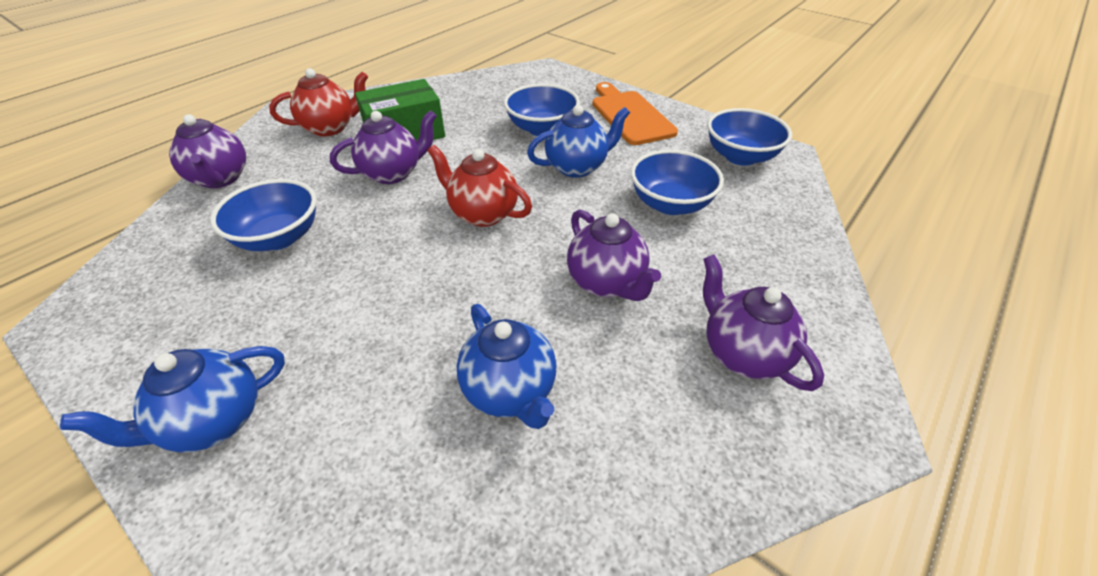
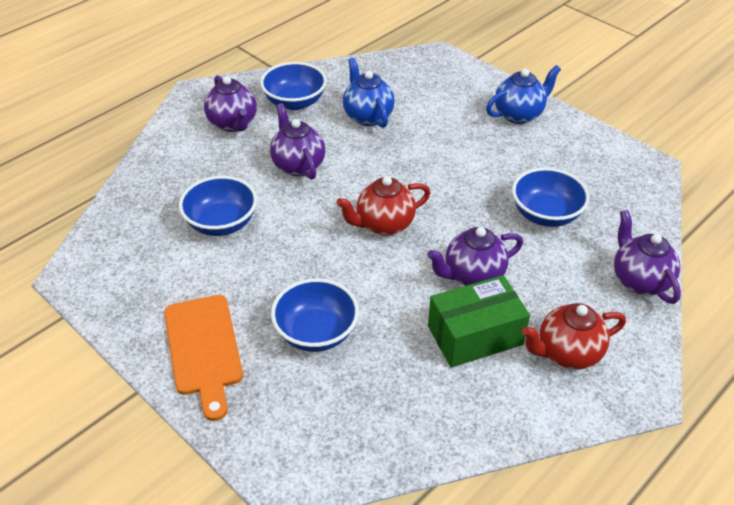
camera: 175 degrees left, 0 degrees up
(482, 214) = (384, 225): red teapot -> red teapot turned 120 degrees clockwise
(577, 167) = (290, 271): blue teapot -> none
(740, 156) = (121, 273): blue bowl -> blue bowl (294, 102)

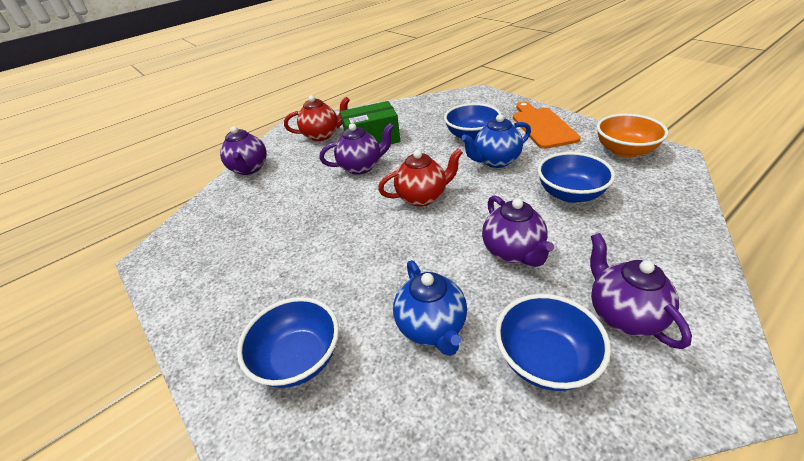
camera: 170 degrees left, 5 degrees down
(122, 287) = (624, 151): none -> orange bowl
(519, 114) = (230, 329): blue teapot -> blue teapot (495, 161)
(545, 214) = (282, 209): blue bowl -> blue bowl (298, 358)

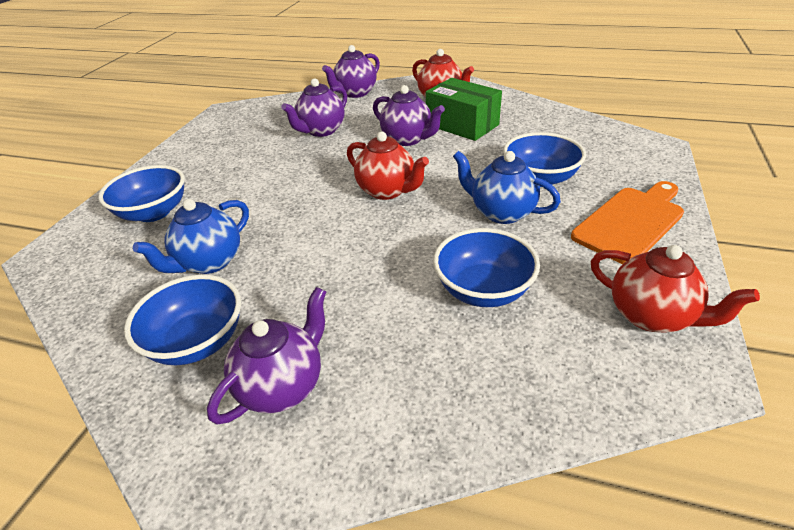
camera: 55 degrees right, 0 degrees up
(513, 252) = (338, 277): purple teapot -> purple teapot (321, 131)
(624, 151) = (651, 316): orange bowl -> red teapot

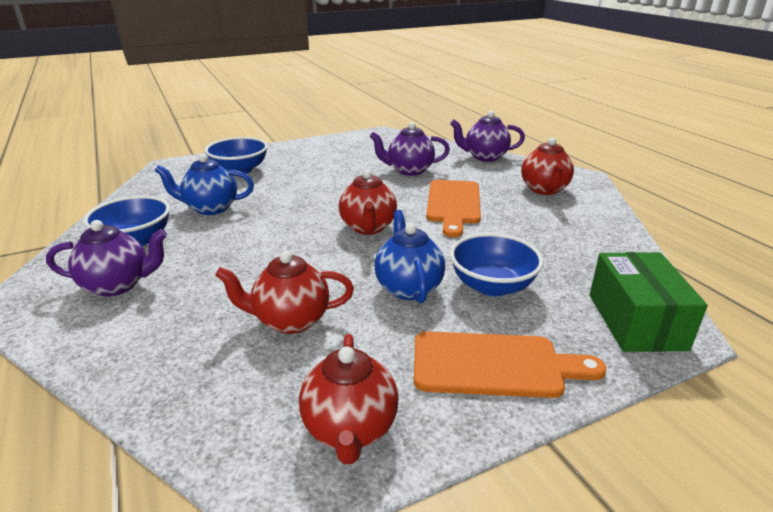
camera: 45 degrees right, 10 degrees down
(408, 139) = (453, 204): purple teapot -> orange cutting board
(462, 125) = (518, 216): green box -> green box (636, 321)
(483, 290) = (290, 320): blue bowl -> red teapot

